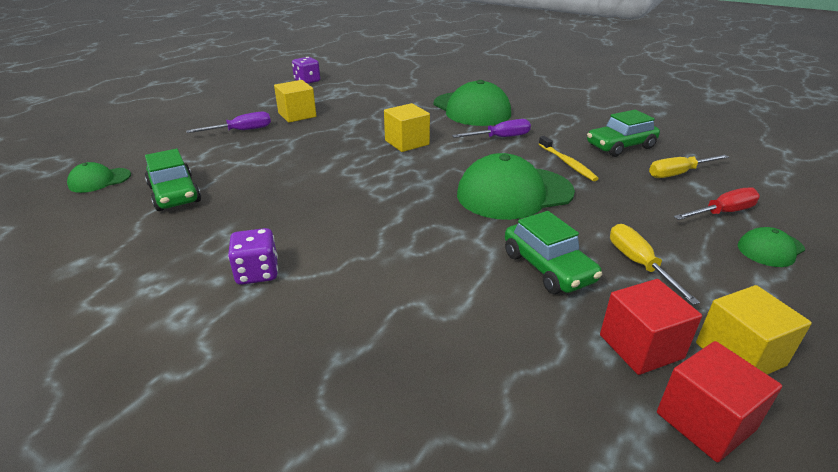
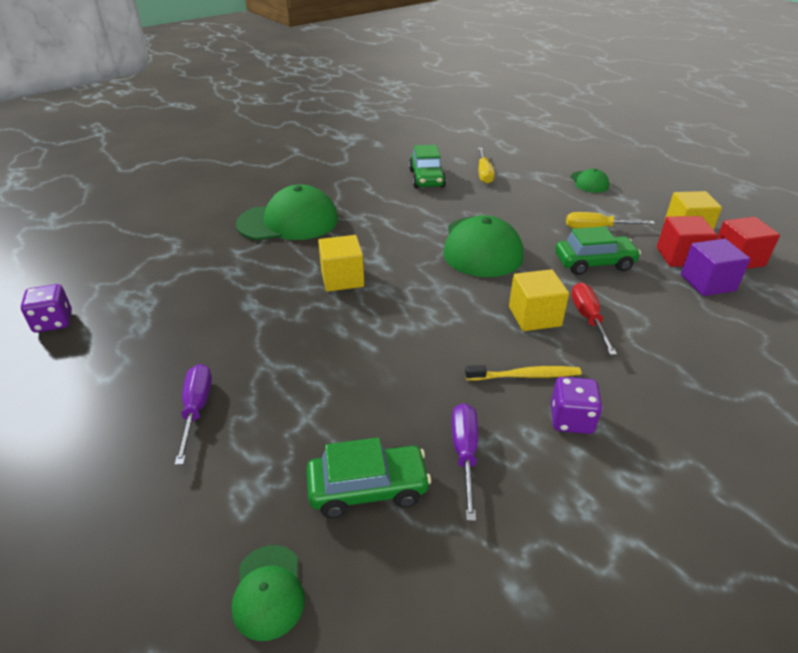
camera: 70 degrees left, 5 degrees up
(297, 115) = (185, 348): yellow cube -> yellow cube (534, 316)
(500, 137) = (370, 224): purple screwdriver -> purple screwdriver (464, 454)
(567, 163) = (442, 209): yellow toothbrush -> yellow toothbrush (525, 376)
(588, 378) = (707, 283): none -> purple cube
(722, 213) = (543, 180): red screwdriver -> red screwdriver (588, 318)

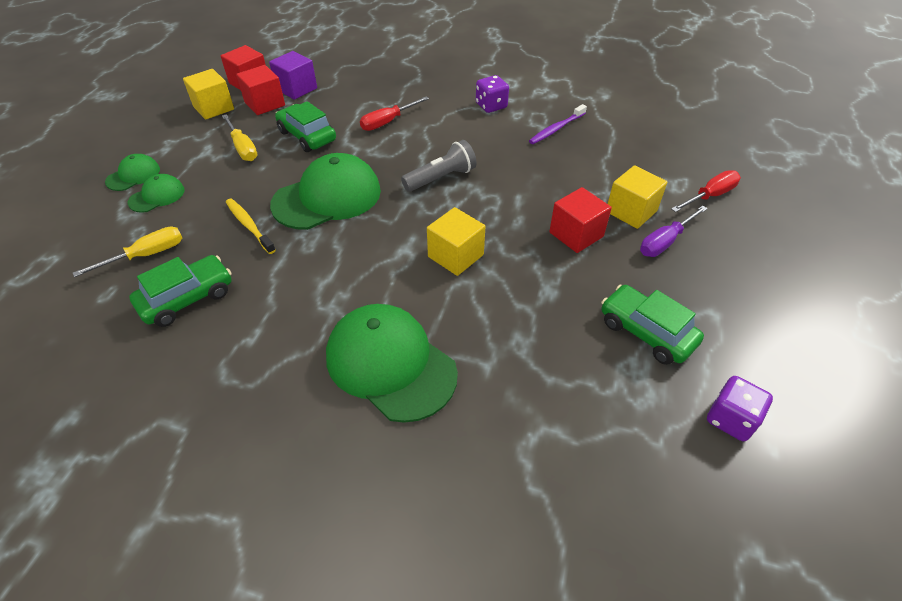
camera: 125 degrees left, 10 degrees up
(191, 512) = (709, 196): none -> red screwdriver
(268, 591) = (697, 151): green cap -> green cap (157, 196)
(282, 355) = (576, 234): none -> red cube
(368, 488) = (616, 148): green car -> green car (646, 332)
(451, 313) = (441, 178): none -> grey flashlight
(464, 454) = (556, 129): purple screwdriver -> purple toothbrush
(525, 376) = (473, 129): yellow toothbrush -> yellow toothbrush (249, 226)
(534, 316) = (407, 142): yellow cube -> yellow cube (631, 211)

